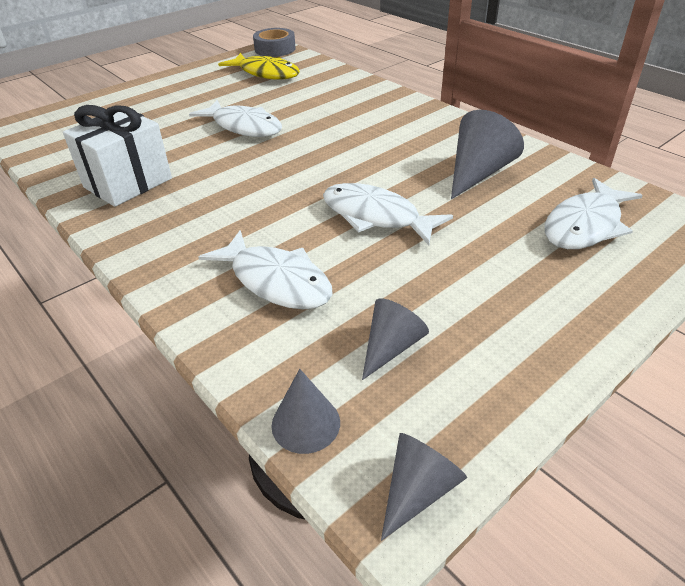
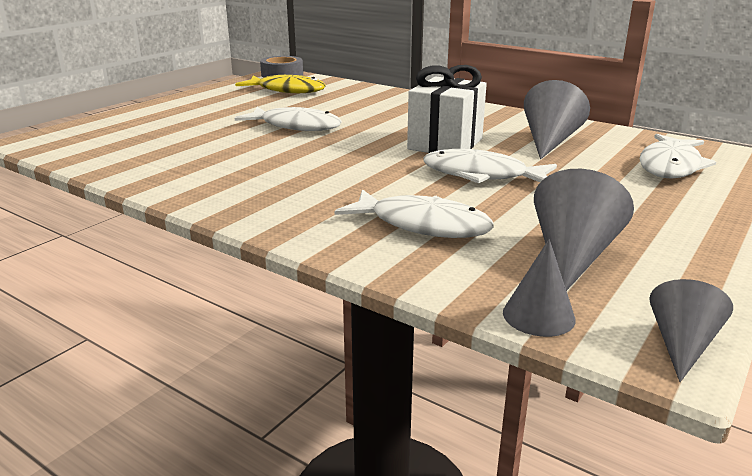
camera: 15 degrees left, 15 degrees down
(128, 183) = (203, 172): white gift -> white gift (445, 144)
(391, 347) = (572, 256): grey cone -> grey cone, size x1.60

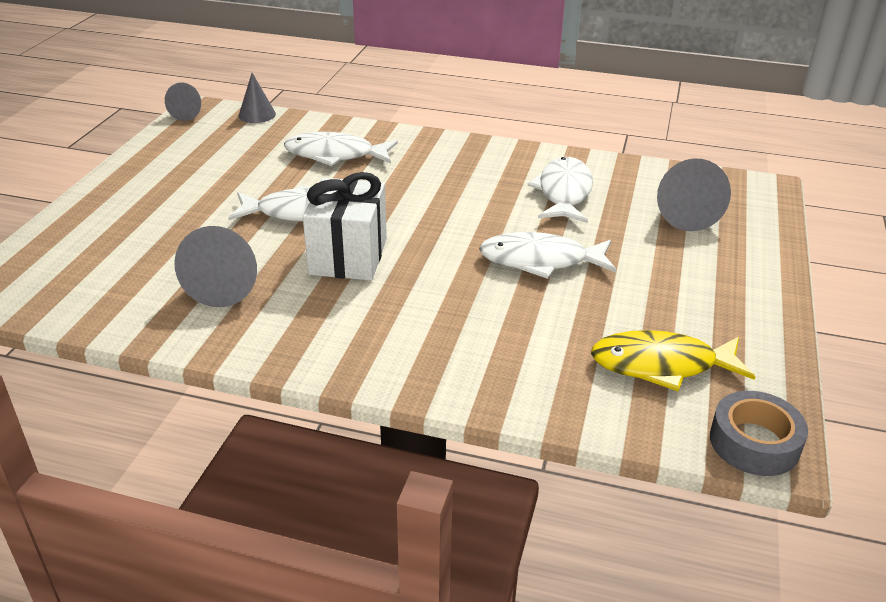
camera: 160 degrees right, 10 degrees up
(572, 256) = (232, 148): grey cone -> grey cone (684, 213)
(670, 166) = (103, 259): white fish -> white fish (564, 192)

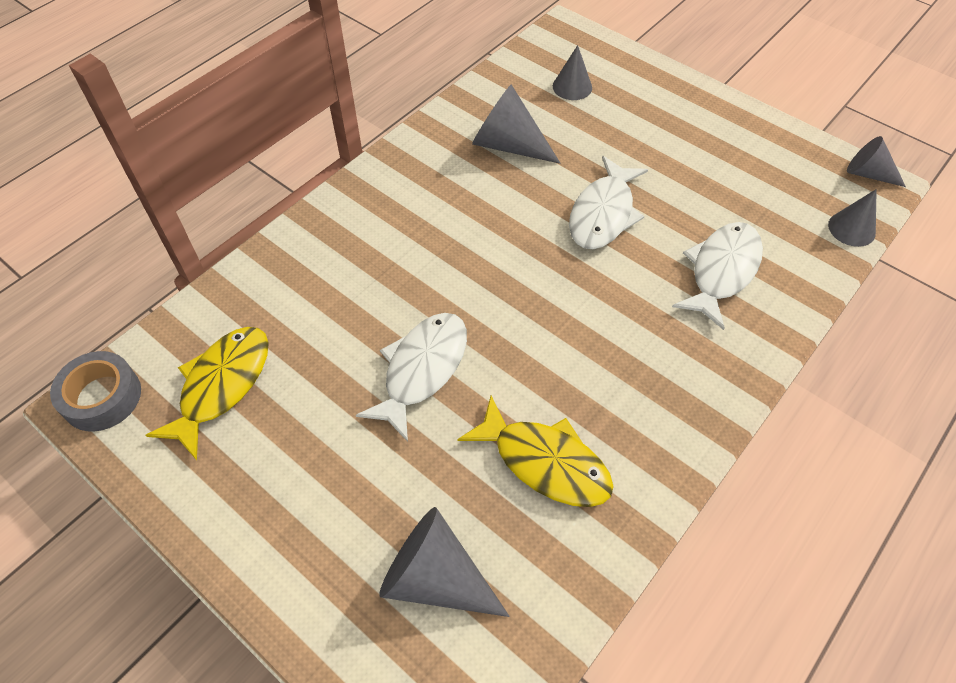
camera: 115 degrees right, 20 degrees up
(105, 265) = (572, 87): none -> grey cone
(348, 256) = (509, 227): white gift -> none
(564, 192) = (545, 462): white fish -> yellow fish

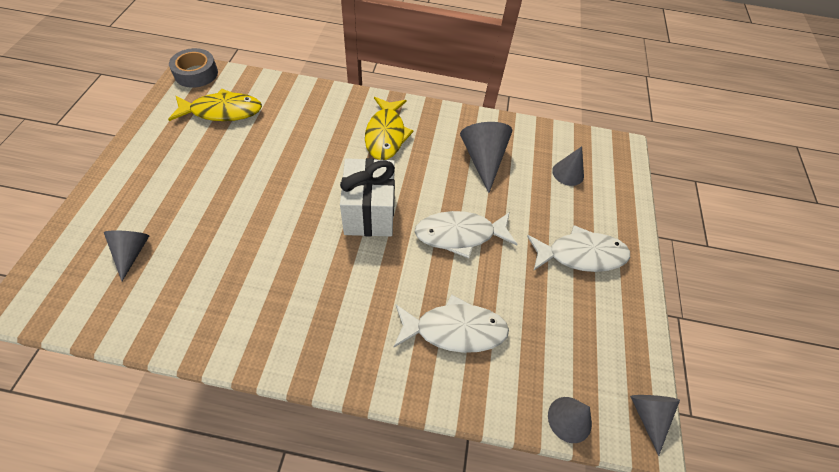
camera: 55 degrees right, 0 degrees up
(422, 370) = (273, 189): white fish -> white fish (581, 255)
(436, 577) = (131, 253): grey cone -> grey cone, size x0.63
(523, 283) = (369, 213): none -> white gift
(545, 462) = (232, 277): yellow fish -> yellow fish (386, 135)

